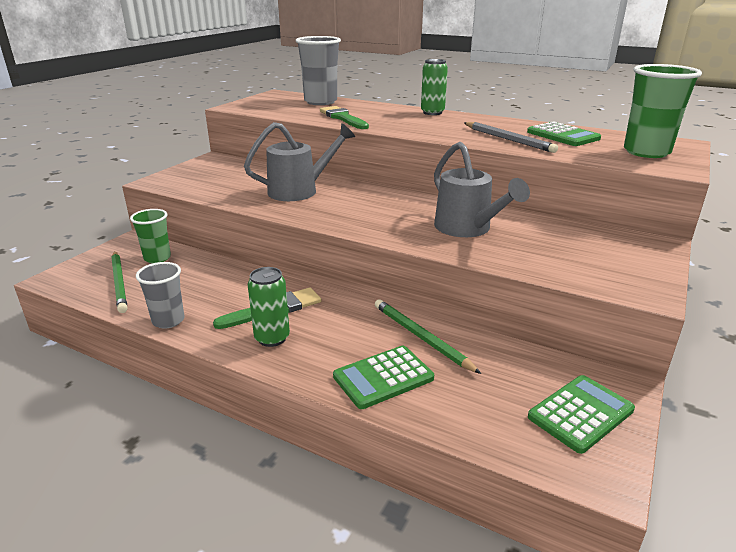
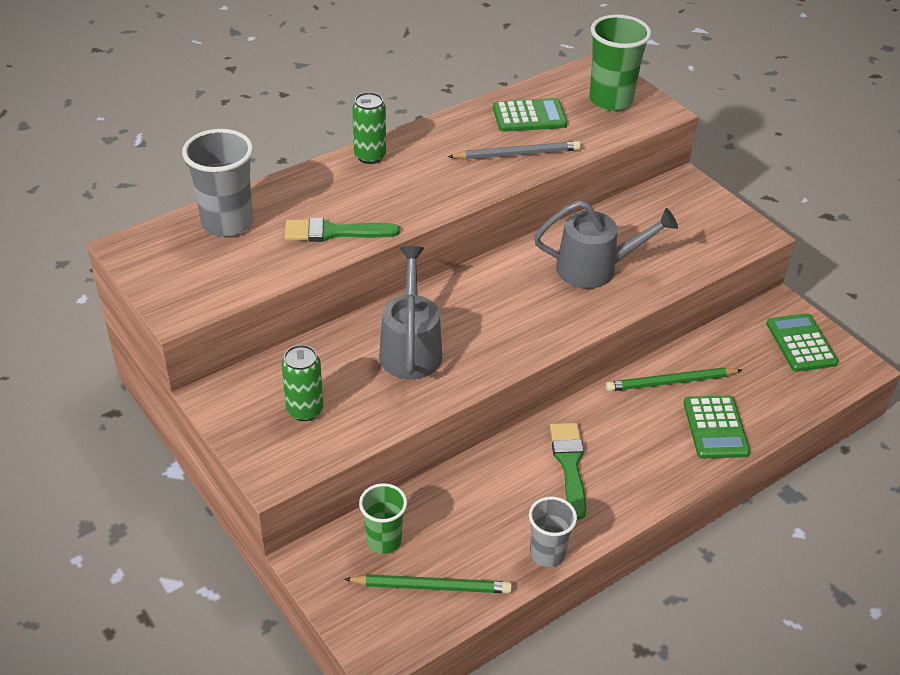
camera: 65 degrees left, 15 degrees up
(272, 338) = (622, 481): green can -> green can (305, 410)

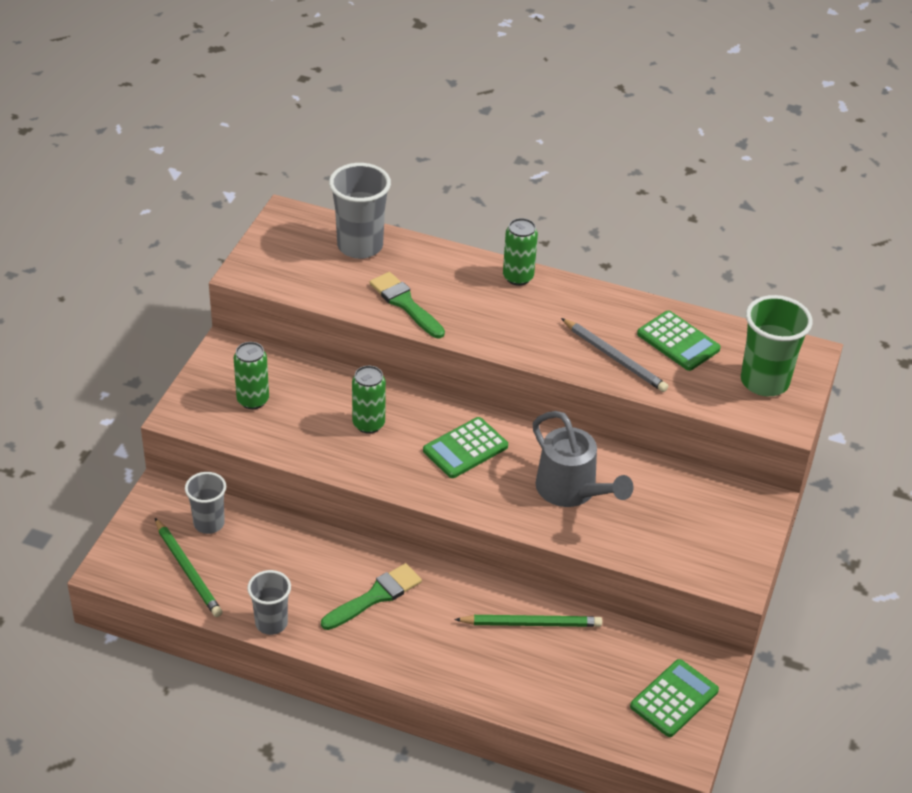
camera: 55 degrees right, 0 degrees up
(383, 540) = (209, 523): green cup -> grey cup
(410, 348) = (368, 424): grey watering can -> green can
(671, 382) = (531, 623): green pencil -> green pencil turned 135 degrees clockwise
(715, 428) = (503, 676): green calculator -> green calculator (465, 448)

